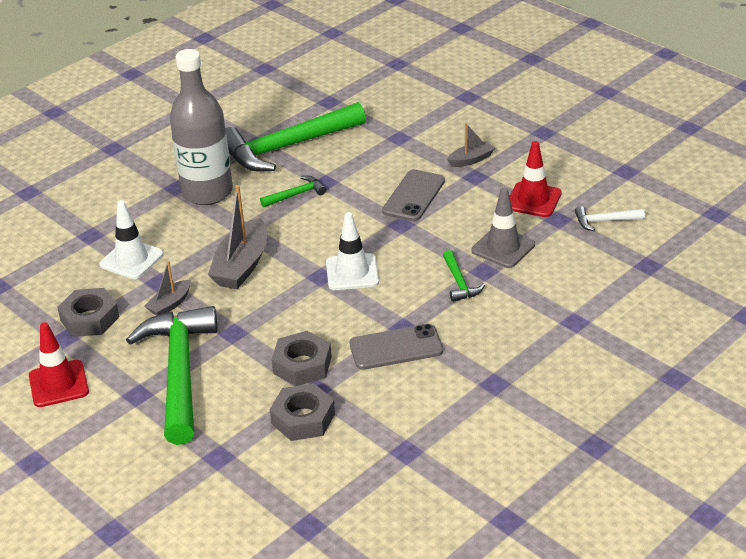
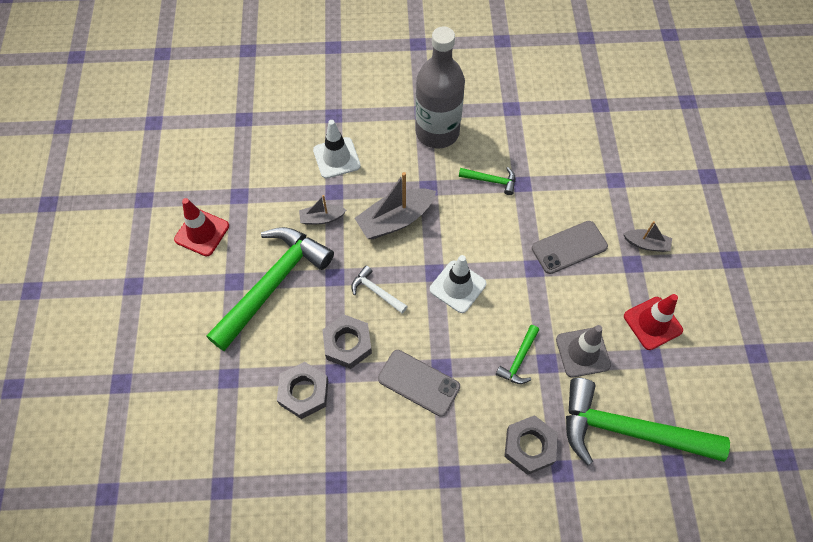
camera: 40 degrees right, 25 degrees up
(90, 318) = (267, 191): grey nut -> grey nut (529, 446)
(288, 147) = (529, 129): green hammer -> green hammer (628, 431)
(605, 221) = (686, 391): white hammer -> white hammer (376, 291)

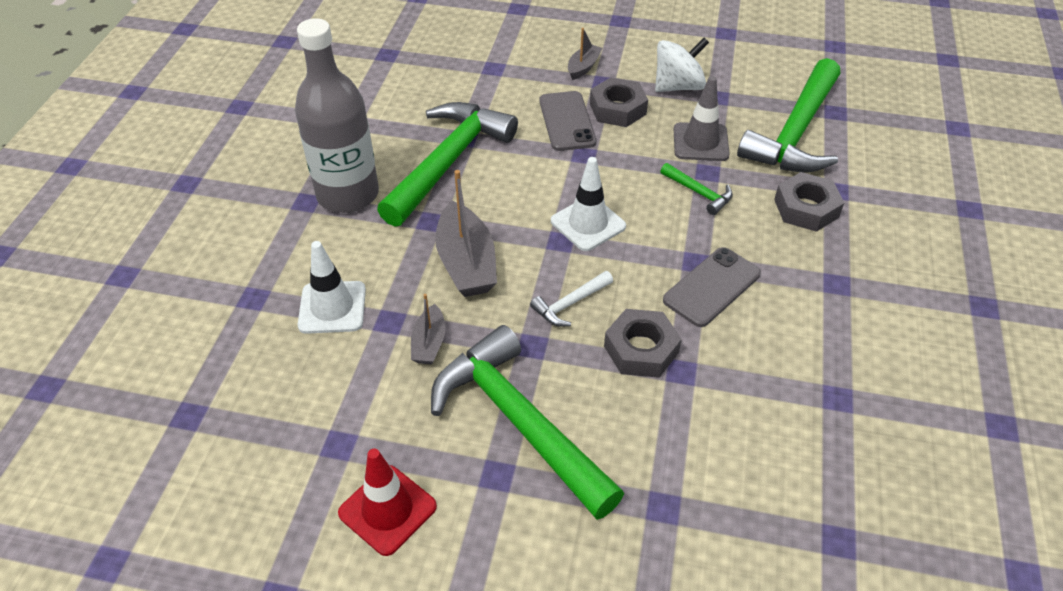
camera: 75 degrees left, 15 degrees down
(304, 392) = (704, 412): grey nut -> grey nut (618, 109)
(491, 180) = (448, 162): green hammer -> green hammer, size x2.34
(652, 323) = (678, 86): red traffic cone -> white spinning top

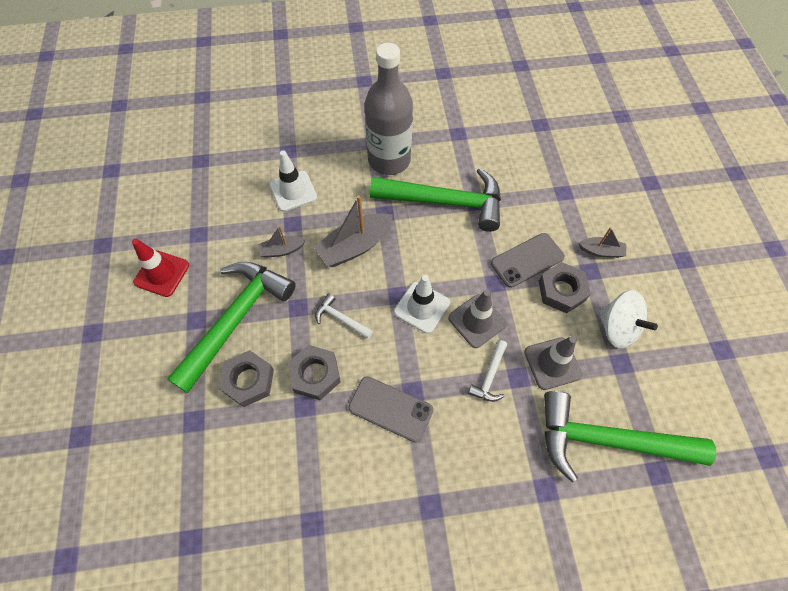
camera: 70 degrees right, 15 degrees up
(626, 183) = (477, 321): none -> grey traffic cone
(699, 193) = (490, 376): green hammer -> white hammer
(806, 208) = (510, 466): grey nut -> grey nut (248, 380)

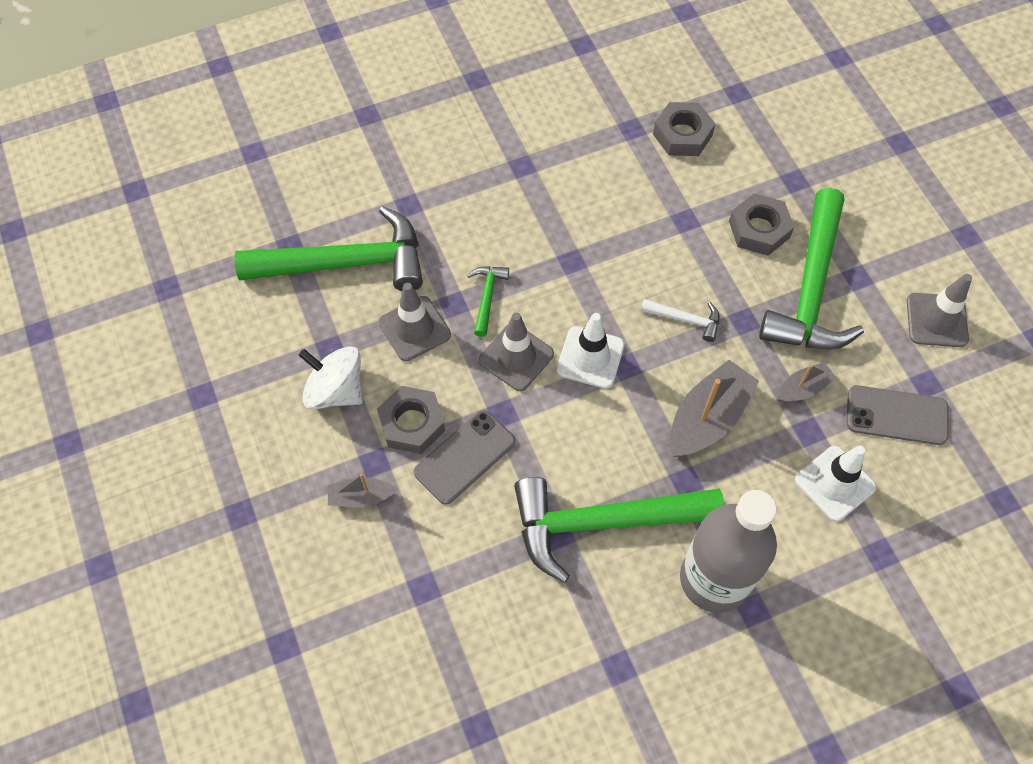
camera: 165 degrees right, 0 degrees up
(162, 273) = (936, 320): red traffic cone -> grey traffic cone
(315, 375) = (688, 252): grey nut -> grey nut (682, 134)
(390, 409) = (590, 238): grey phone -> grey phone (896, 415)
(490, 376) = (487, 297): white hammer -> green hammer

